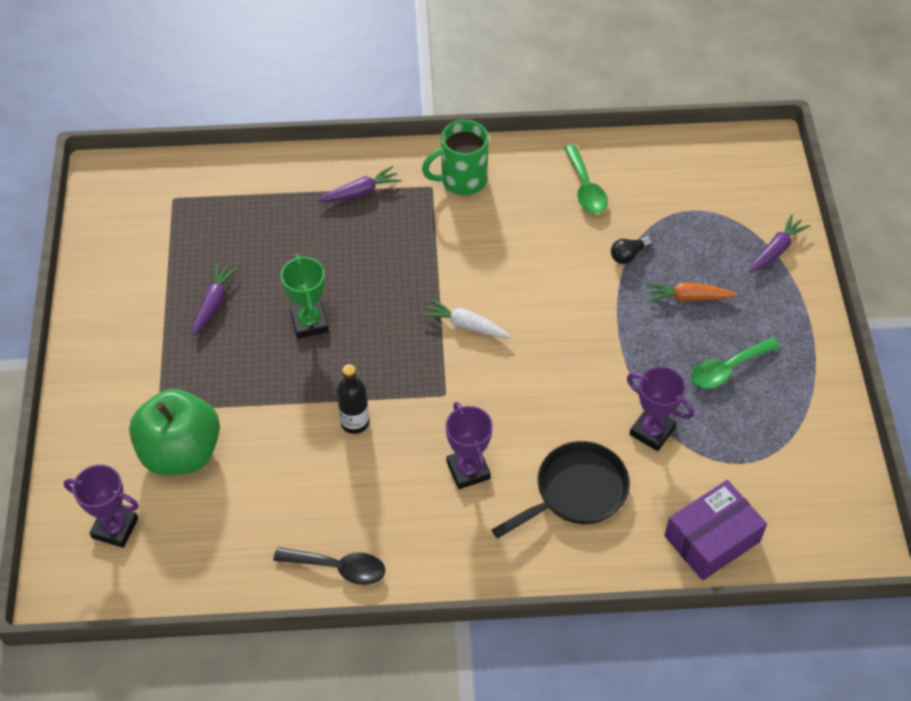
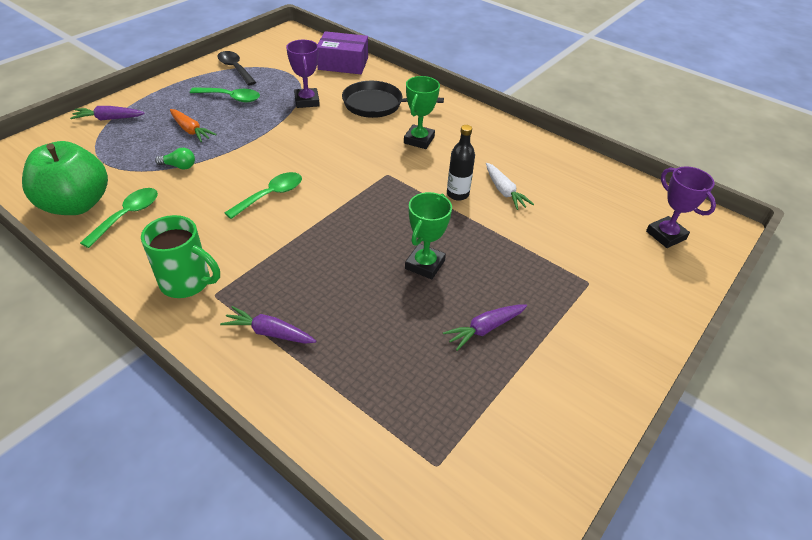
camera: 140 degrees left, 10 degrees down
(181, 452) = (590, 247): green apple -> green apple (76, 204)
(338, 568) = (535, 146): black spoon -> black spoon (235, 68)
(465, 325) = (326, 196): white carrot -> white carrot (504, 191)
(468, 470) = (419, 140): purple trophy -> green trophy
(511, 289) = (270, 195): none -> green spoon
(628, 255) = (179, 166): black light bulb -> green light bulb

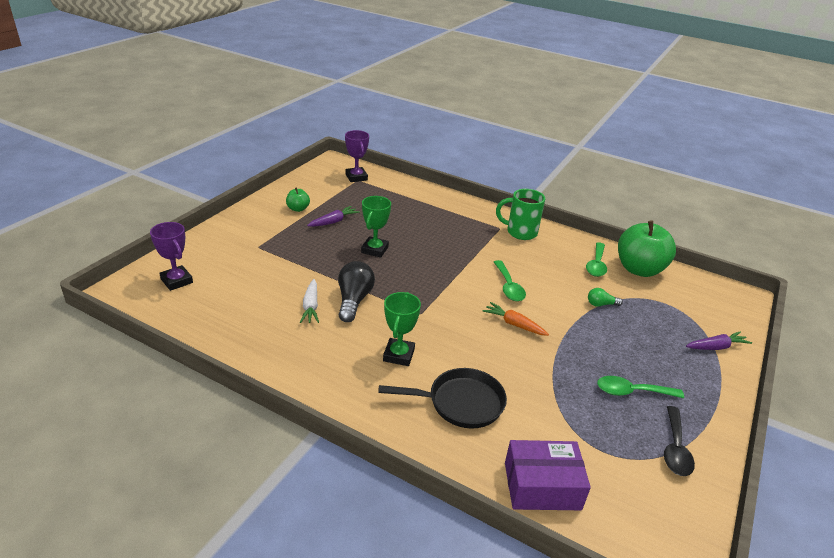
camera: 170 degrees right, 10 degrees down
(191, 130) = (628, 342): orange carrot -> orange carrot (514, 324)
(235, 68) = (675, 448): black spoon -> black spoon turned 60 degrees clockwise
(269, 332) = (457, 215): purple carrot -> none
(270, 195) = (508, 286): green spoon -> green spoon turned 45 degrees counterclockwise
(307, 101) = (545, 398): purple trophy -> purple trophy (356, 177)
(457, 194) = (354, 300): black bottle -> black light bulb
(504, 191) = (311, 306): white carrot -> white carrot turned 150 degrees counterclockwise
(549, 368) = (298, 209): none -> green apple

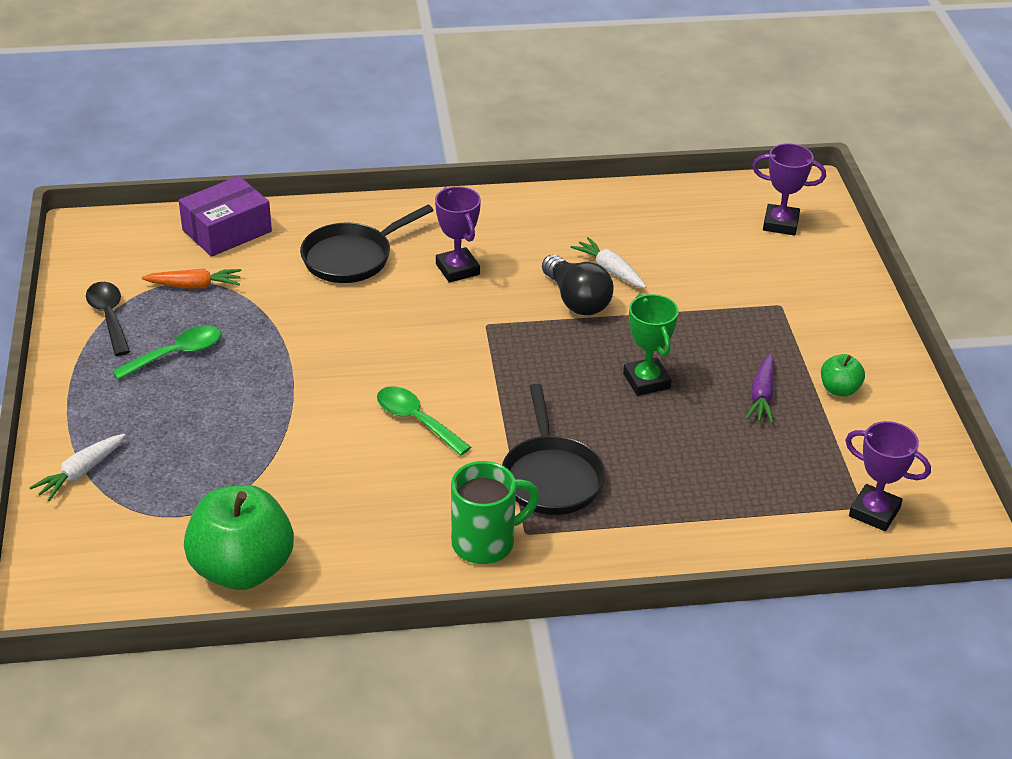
camera: 145 degrees right, 5 degrees up
(398, 355) = (457, 269): green trophy -> purple trophy
(467, 238) = (551, 477): none -> black pan
(514, 324) = (365, 368): orange carrot -> orange carrot (194, 286)
(596, 265) = (317, 539): green spoon -> none
(601, 304) = (270, 460): green light bulb -> none
(716, 347) = (81, 473): purple carrot -> white carrot

